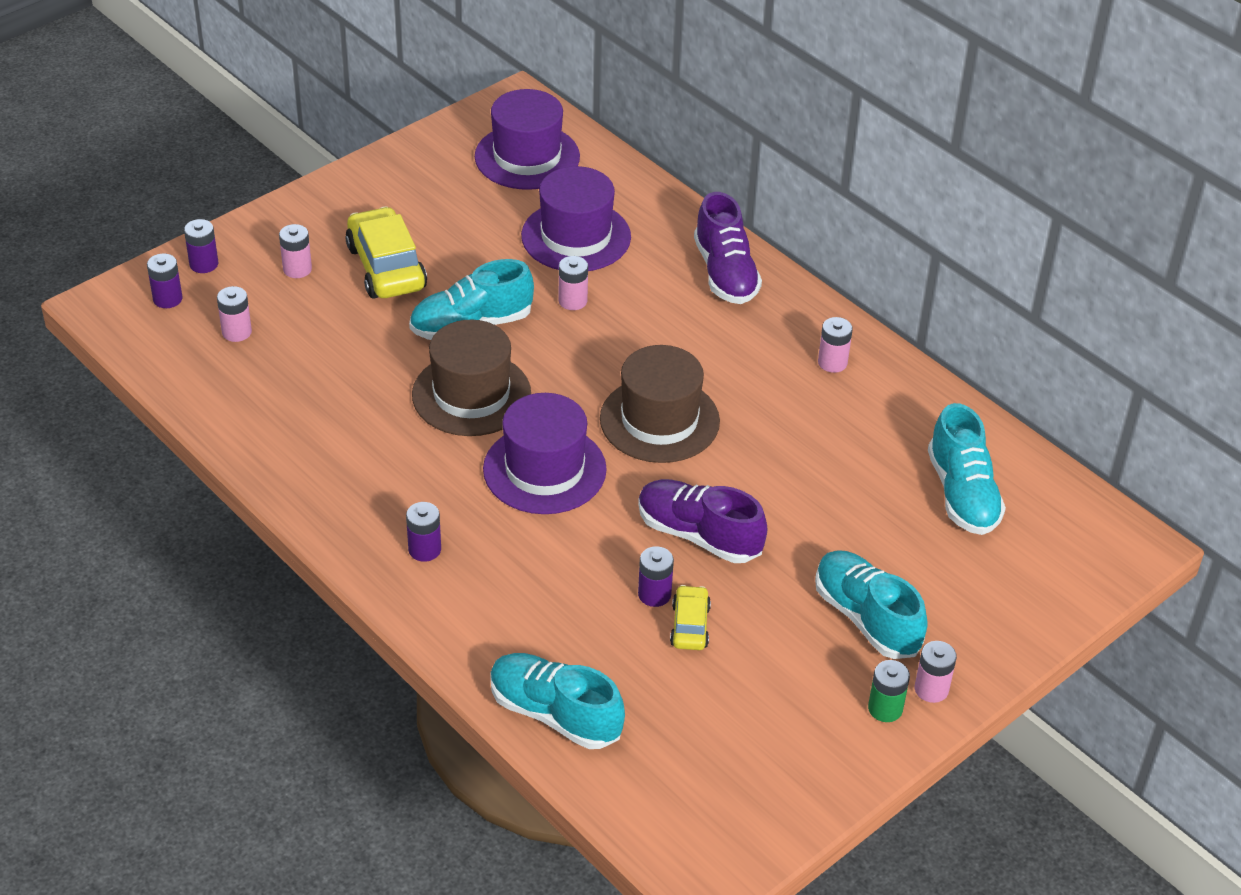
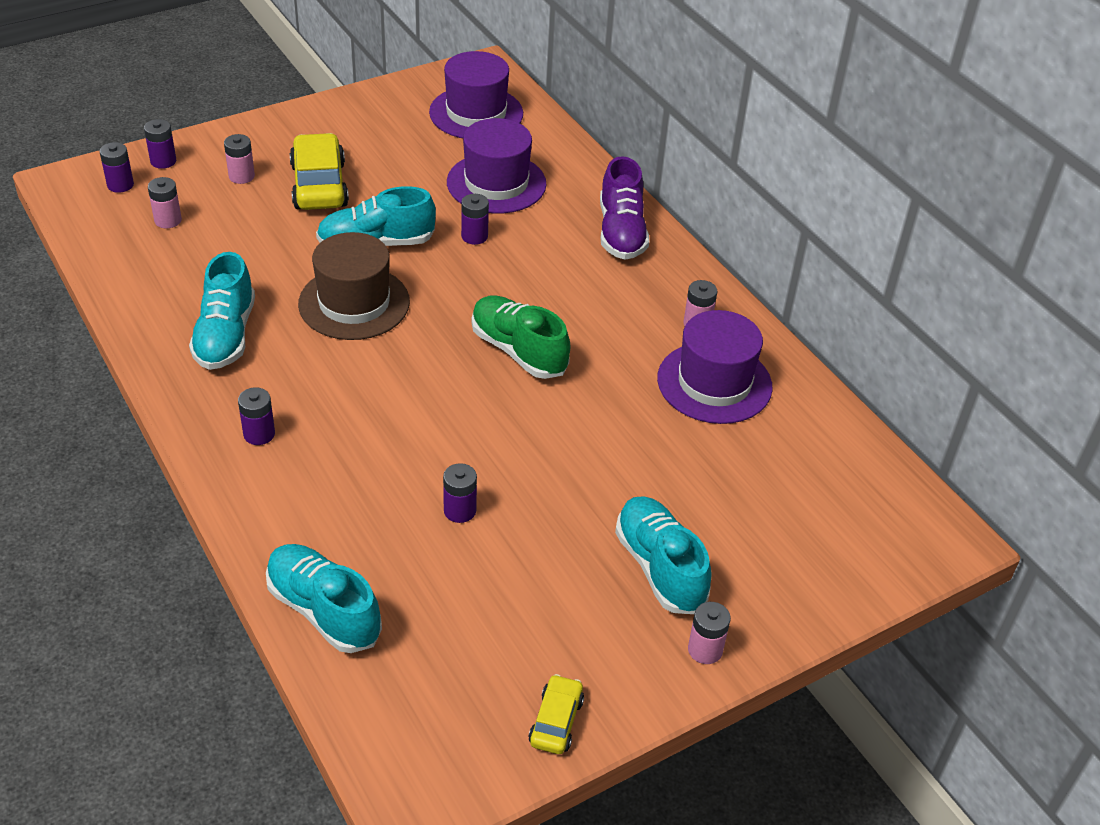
camera: 10 degrees right, 0 degrees up
(544, 469) = (396, 379): purple hat -> purple hat (714, 383)
(572, 301) = (474, 236): pink battery -> purple battery
(659, 420) = (518, 351): brown hat -> green shoe
(690, 626) = (484, 546): yellow car -> yellow car (556, 721)
(699, 535) = (521, 462): purple shoe -> none
(885, 708) = (652, 661): green battery -> none
(962, 494) = (789, 463): turquoise shoe -> turquoise shoe (225, 335)

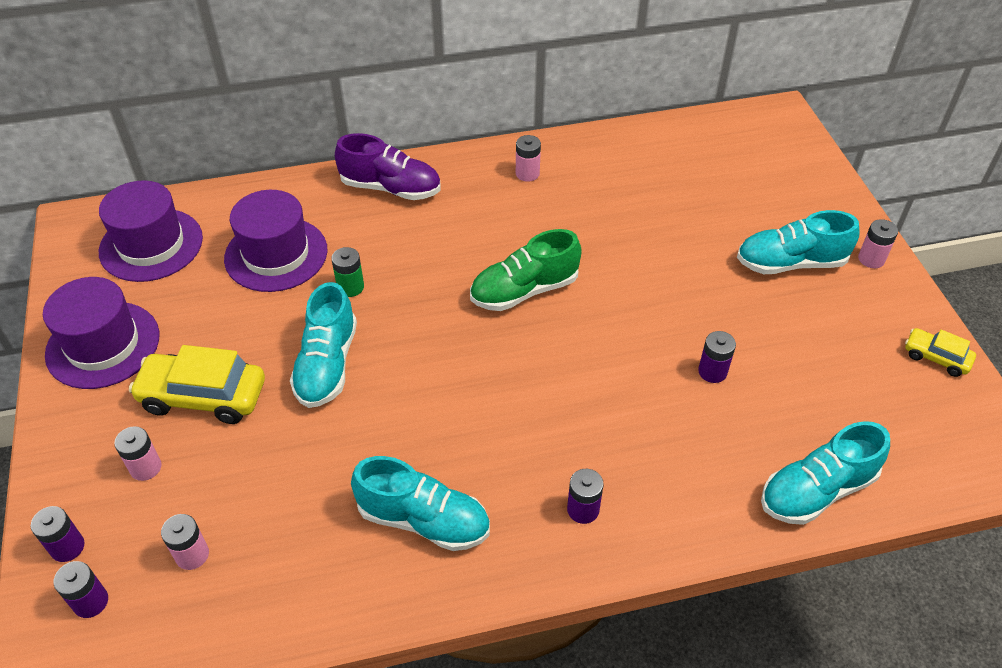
camera: 70 degrees left, 5 degrees up
(354, 303) = (413, 399): brown hat -> none
(474, 236) = (350, 287): purple battery -> green battery
(714, 383) = (599, 182): purple hat -> purple hat (103, 345)

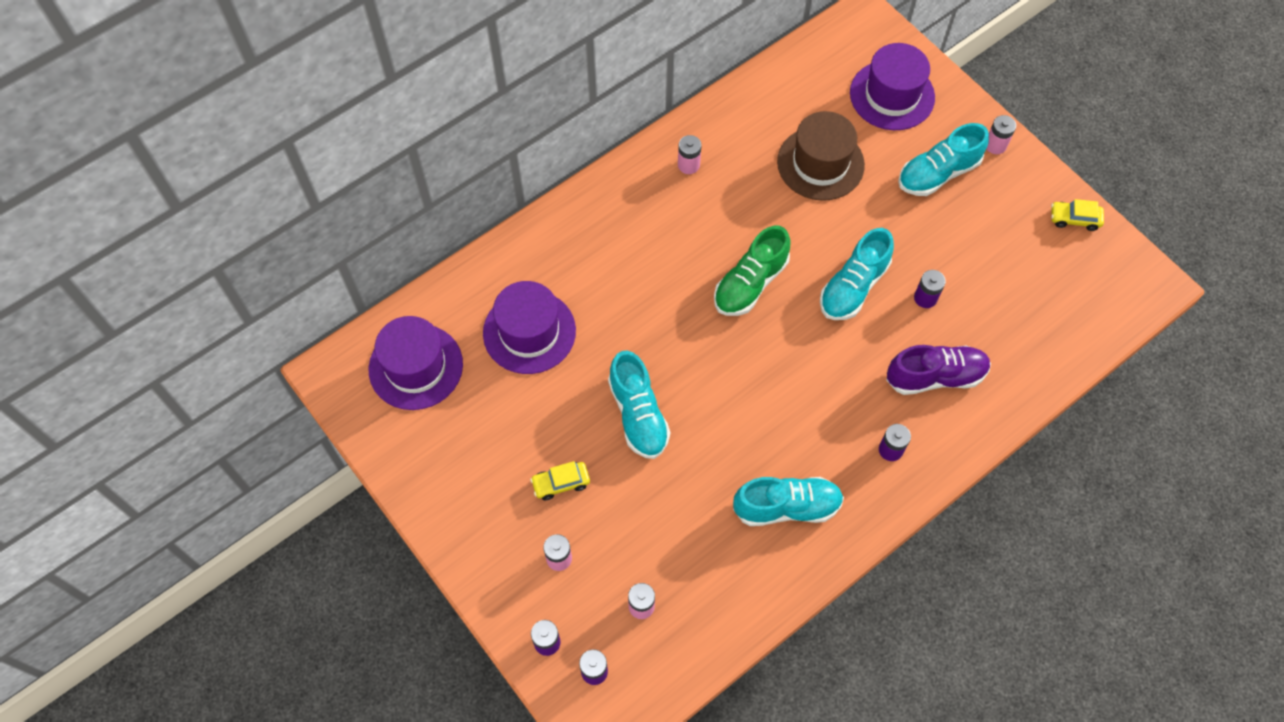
camera: 25 degrees left, 15 degrees up
(103, 345) = (447, 474): purple hat -> purple hat (892, 95)
(203, 396) = (561, 483): yellow car -> yellow car, size x0.54
(350, 287) = (611, 337): green battery -> none
(390, 188) = (582, 226): purple shoe -> purple shoe (935, 376)
(664, 214) = (820, 163): none -> brown hat
(817, 490) = (1037, 365): turquoise shoe -> turquoise shoe (853, 287)

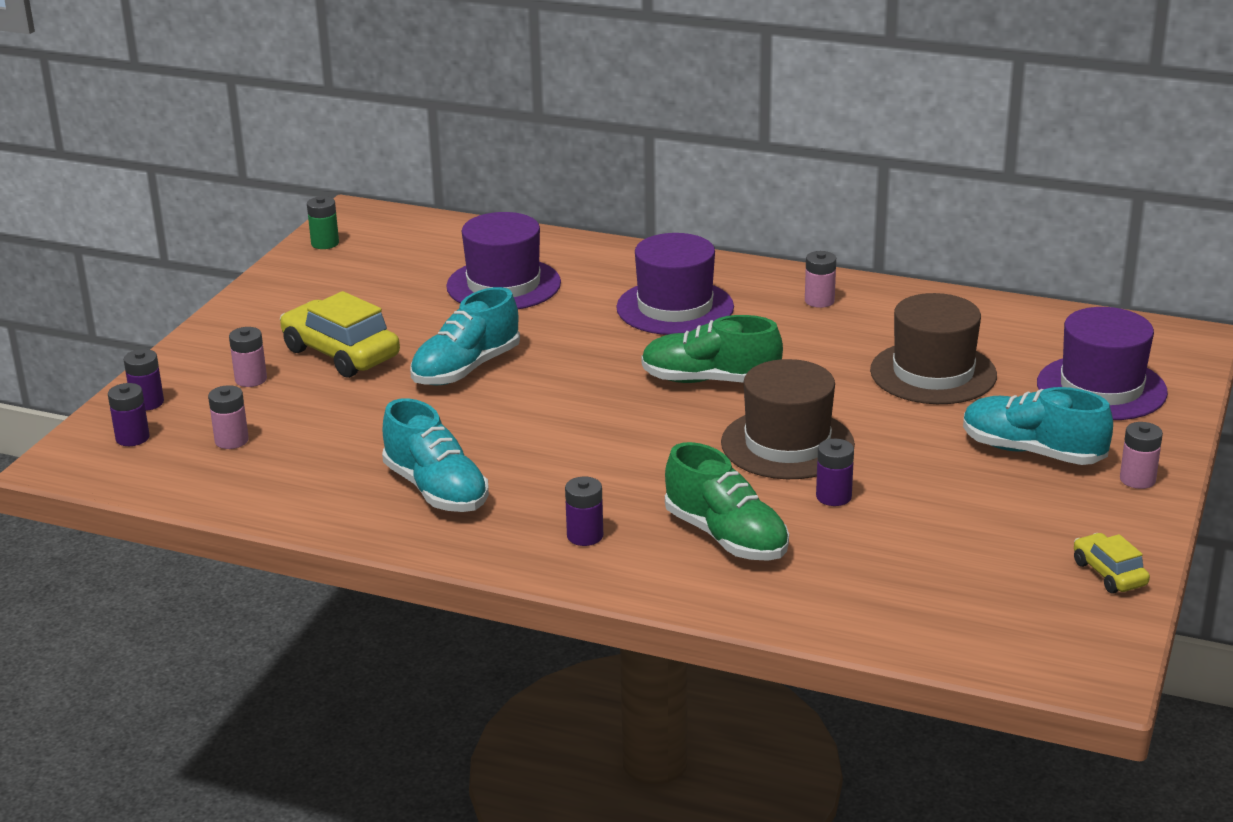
camera: 60 degrees right, 35 degrees down
(368, 416) = (325, 243): none -> green battery
(416, 367) = (402, 246): purple hat -> purple hat (675, 308)
(561, 483) = (341, 354): yellow car -> yellow car, size x1.86
(853, 287) = (787, 444): turquoise shoe -> brown hat
(935, 376) = (726, 537): purple shoe -> green shoe

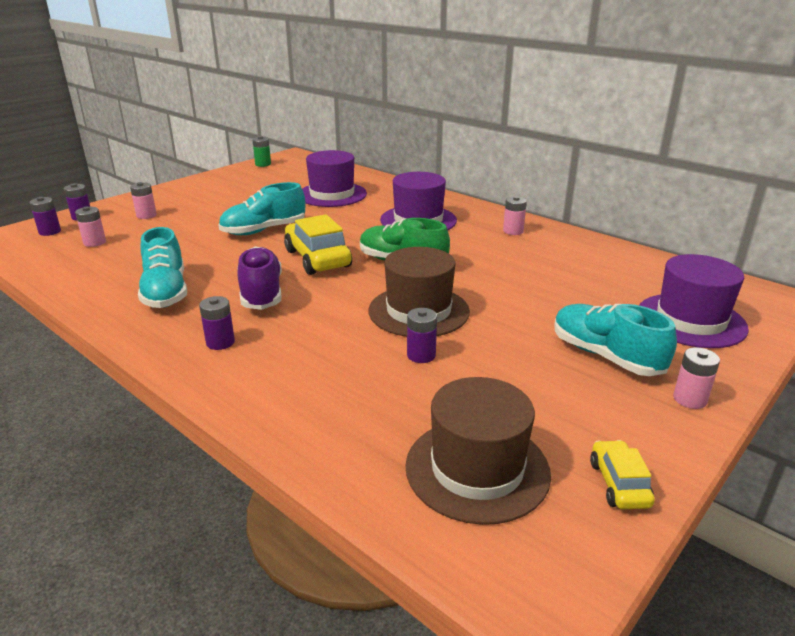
camera: 20 degrees right, 0 degrees up
(341, 354) = (207, 212): yellow car -> yellow car (317, 258)
(567, 463) = (261, 293): none -> purple shoe
(726, 537) = (315, 367): green shoe -> none
(933, 373) = (561, 286): brown hat -> brown hat (477, 469)

